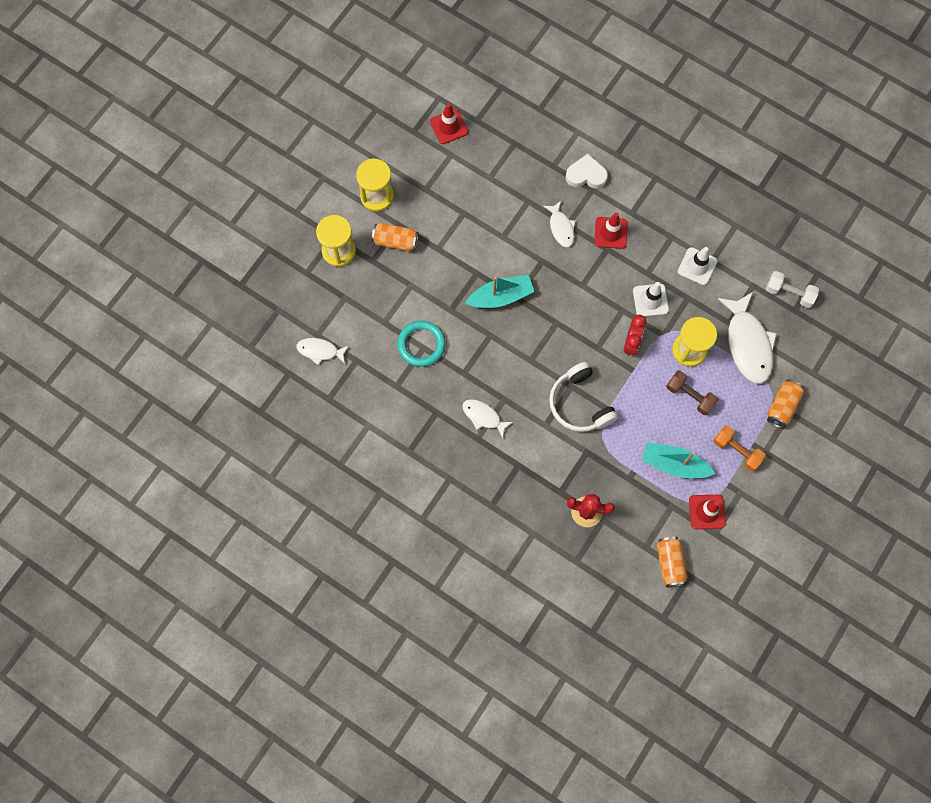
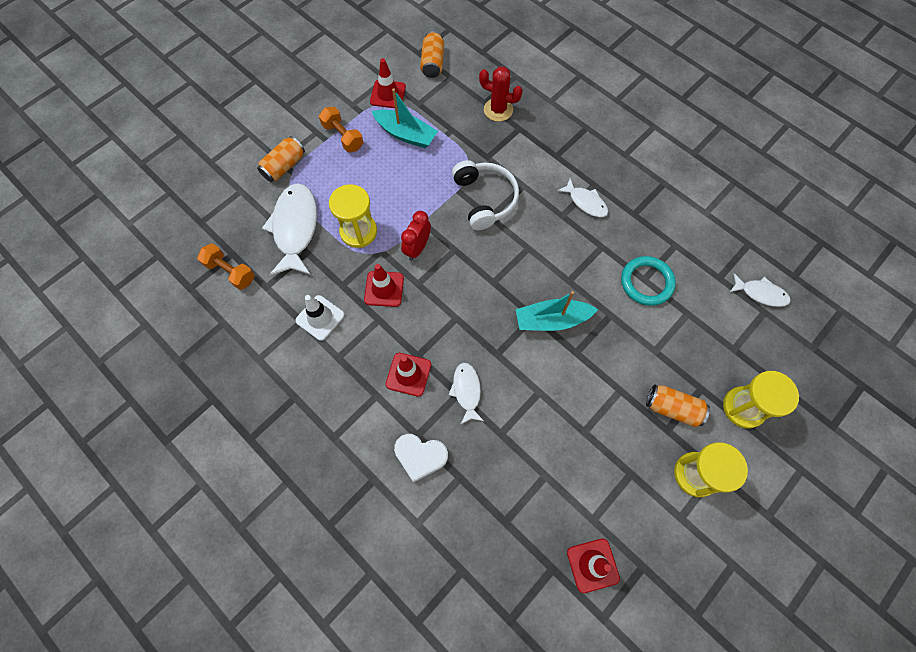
camera: 170 degrees left, 5 degrees down
(650, 300) = (384, 289): white traffic cone -> red traffic cone
(690, 396) = (372, 189): brown dumbbell -> none
(789, 293) = (230, 272): white dumbbell -> orange dumbbell

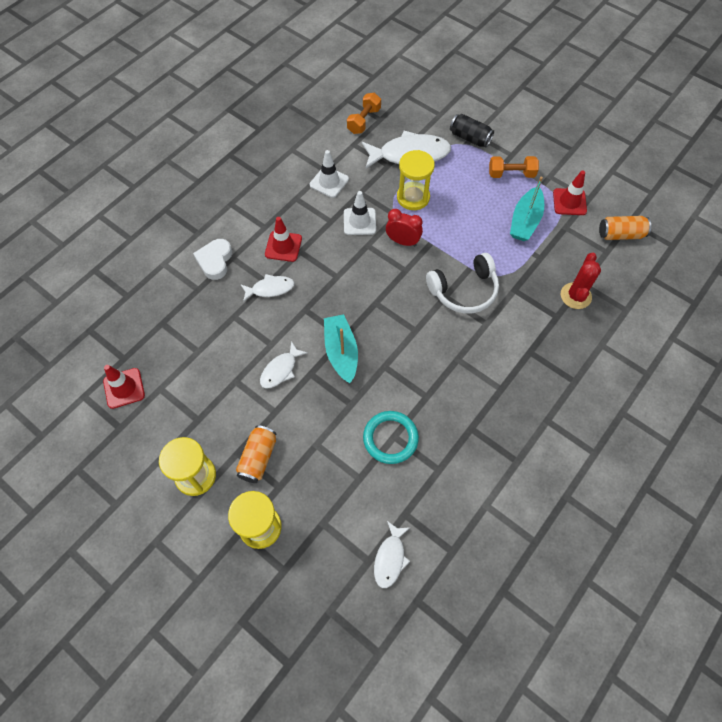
camera: 85 degrees right, 5 degrees down
(284, 166) = (470, 138): orange can -> black can
(343, 136) = (511, 174): orange dumbbell -> orange dumbbell turned 45 degrees clockwise
(384, 289) = (359, 221): red traffic cone -> white traffic cone
(585, 202) = (477, 380): white fish -> white fish (280, 370)

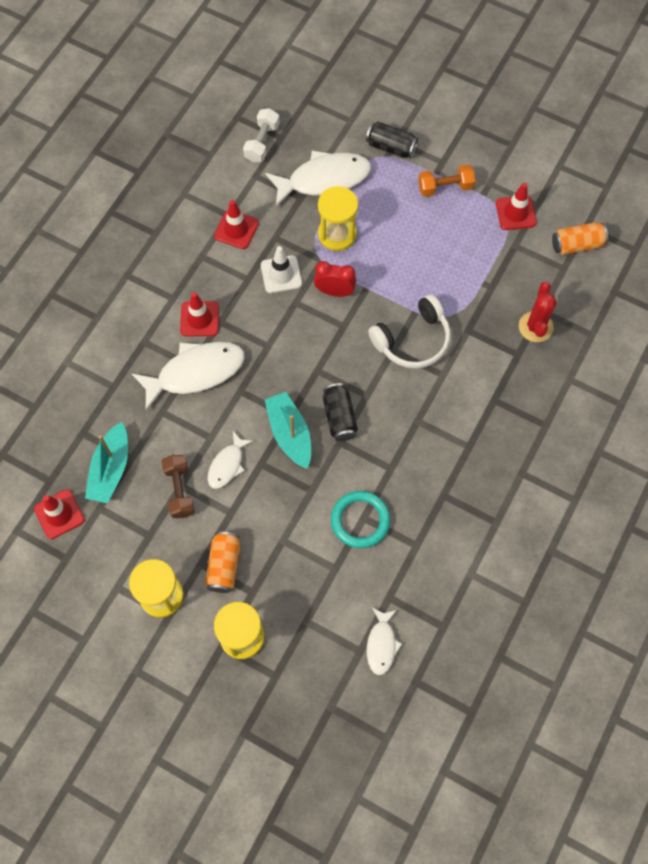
camera: 10 degrees left, 5 degrees up
(215, 261) = (125, 349): white heart -> none
(233, 385) = (179, 490): none -> brown dumbbell
(270, 289) = (195, 373): white fish -> white fish, size x1.85
(329, 182) = (236, 229): white traffic cone -> red traffic cone
(364, 121) = (262, 142): orange dumbbell -> white dumbbell
(388, 345) = (339, 417): none -> black can
(525, 221) = (469, 244): turquoise boat -> turquoise boat (111, 469)

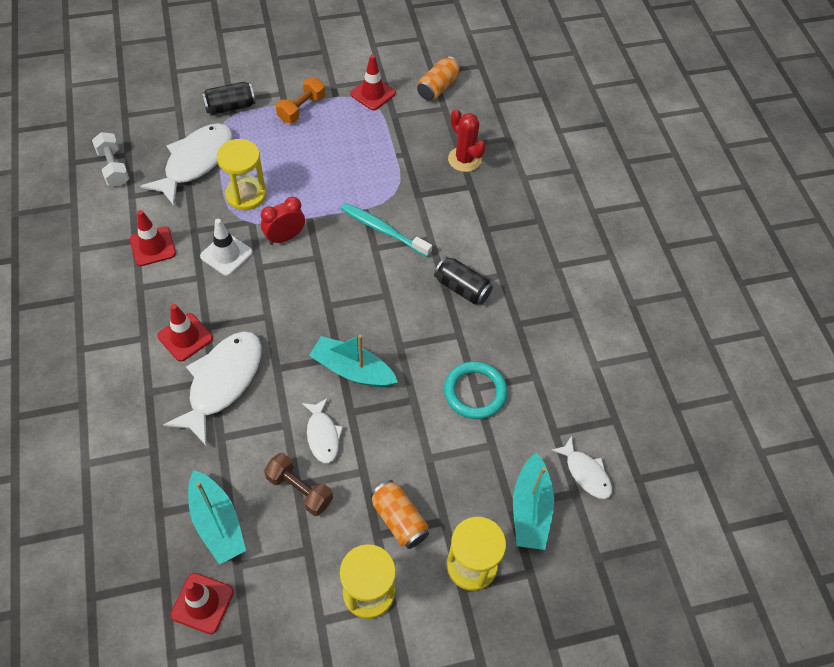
camera: 45 degrees left, 10 degrees down
(317, 635) = (530, 509): none -> turquoise boat
(339, 417) = (381, 327): black can -> black can (462, 288)
(413, 340) = (383, 230): white headphones -> turquoise toothbrush

